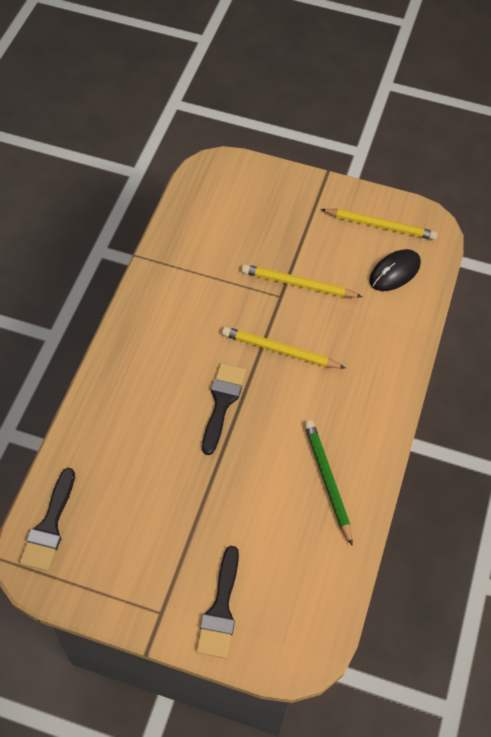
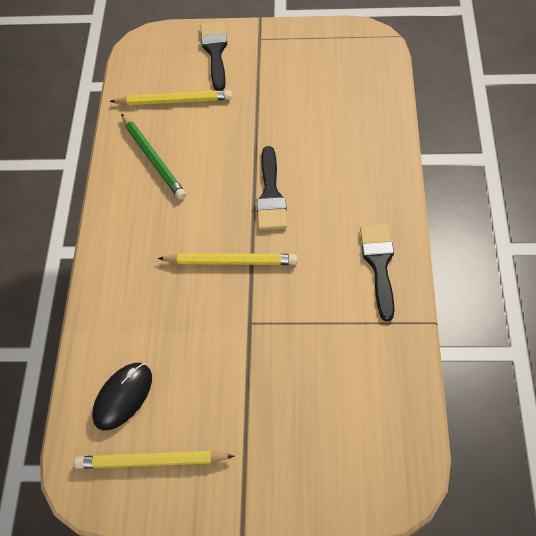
camera: 170 degrees right, 0 degrees up
(49, 526) = (372, 64): black brush -> black brush (379, 264)
(298, 284) = (234, 344): yellow pencil -> yellow pencil (174, 101)

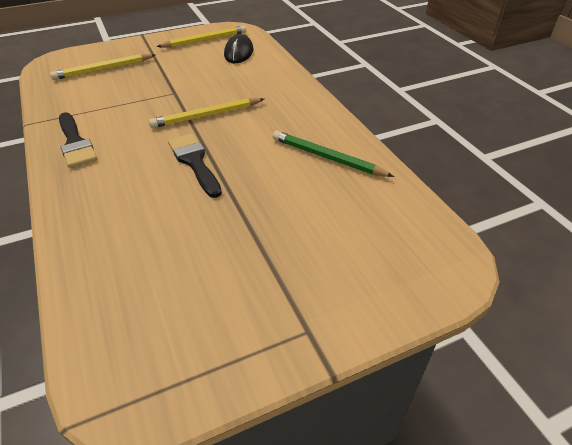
camera: 150 degrees right, 15 degrees down
(174, 101) = (353, 211): yellow pencil -> yellow pencil (103, 69)
(215, 52) = (355, 286): black brush -> none

